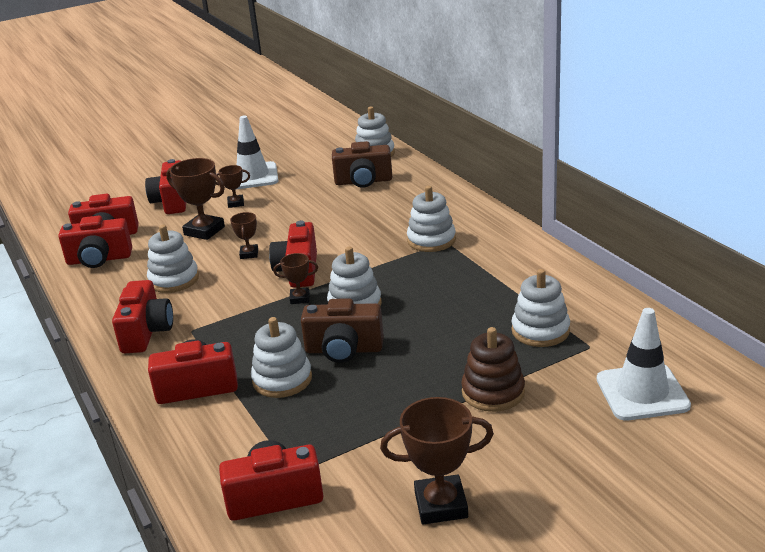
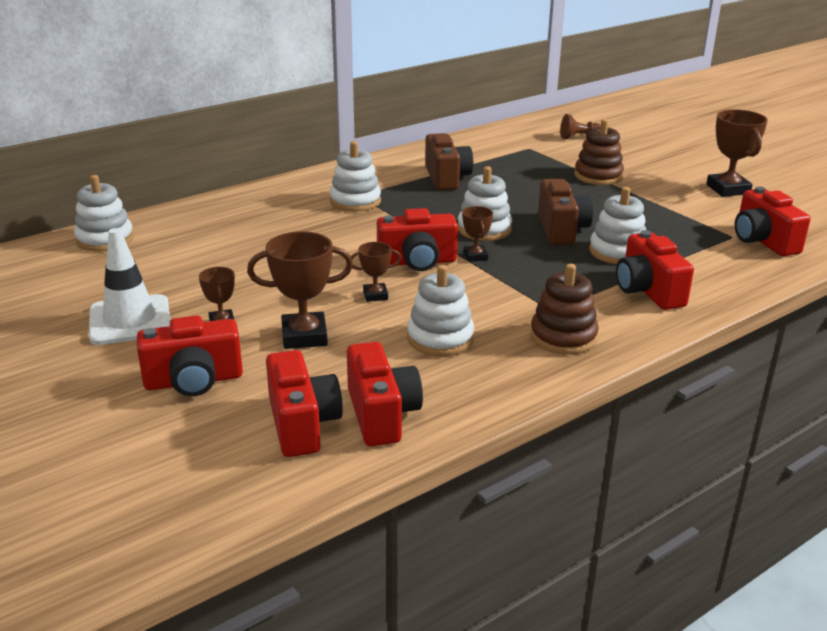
camera: 100 degrees left, 0 degrees up
(146, 332) = (563, 337): red camera -> brown stacking toy
(204, 231) = (304, 336): brown trophy -> brown trophy turned 60 degrees clockwise
(363, 181) = (191, 241): brown camera -> brown camera (446, 178)
(540, 331) = (511, 162): white stacking toy -> none
(642, 392) = (579, 137): white traffic cone -> brown pawn

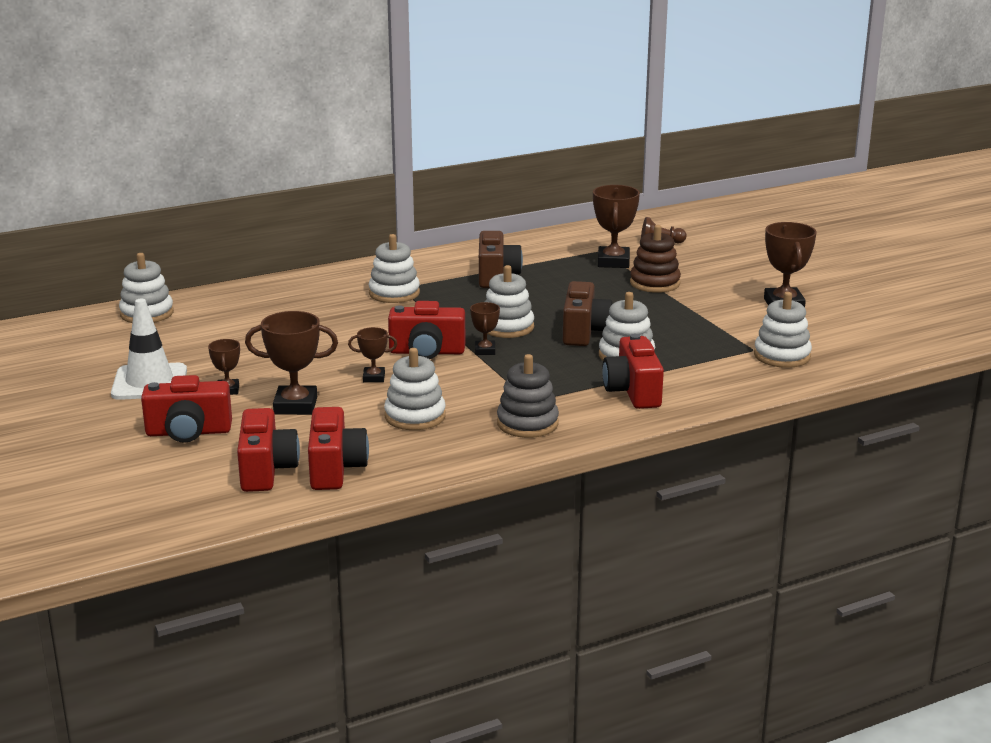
camera: 10 degrees right, 5 degrees down
(548, 158) = (613, 262): none -> brown trophy
(563, 337) = (527, 423): brown stacking toy -> grey stacking toy
(763, 241) = (782, 356): red camera -> white stacking toy

